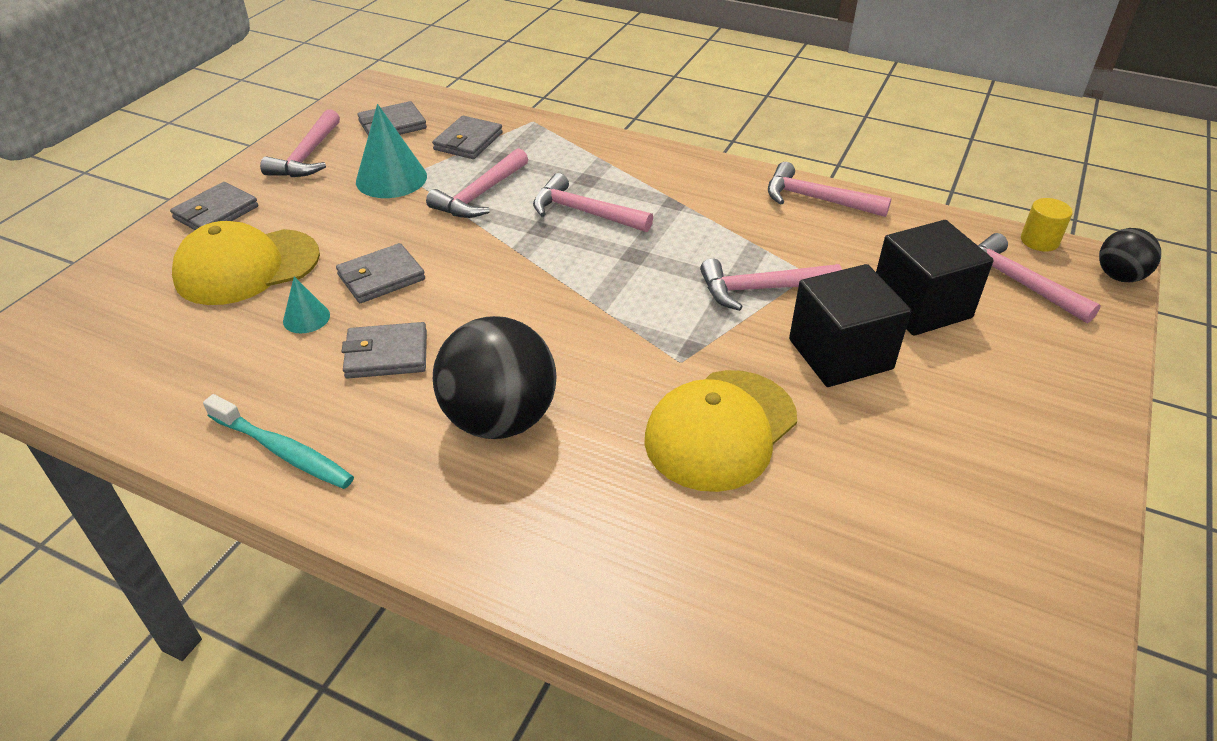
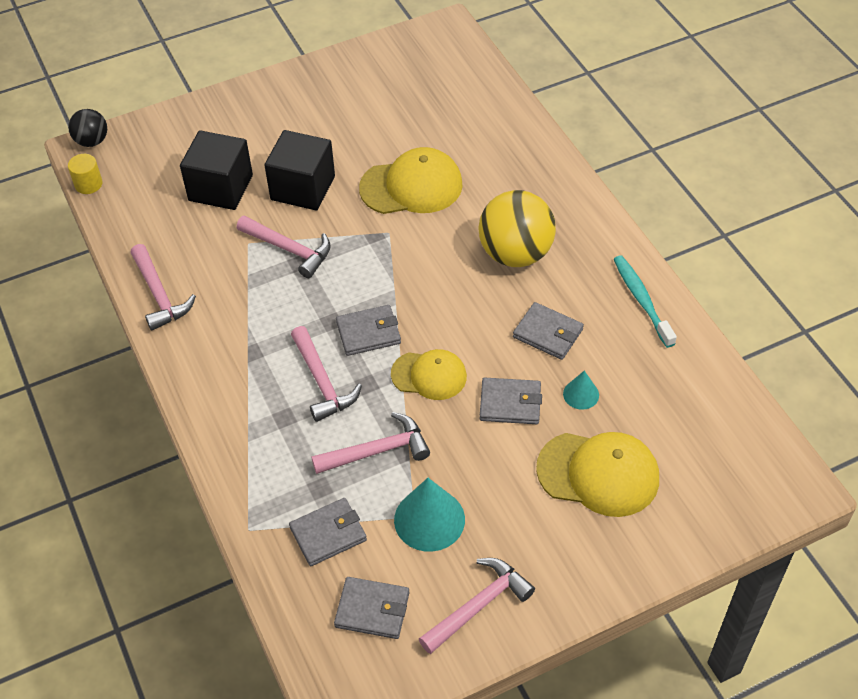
camera: 140 degrees left, 10 degrees up
(216, 212) = (595, 563): grey wallet -> grey wallet (368, 332)
(487, 261) = (429, 375): none -> yellow cap
(500, 419) = (515, 254): black ball -> yellow ball
(1017, 282) = (148, 169): pink hammer -> none

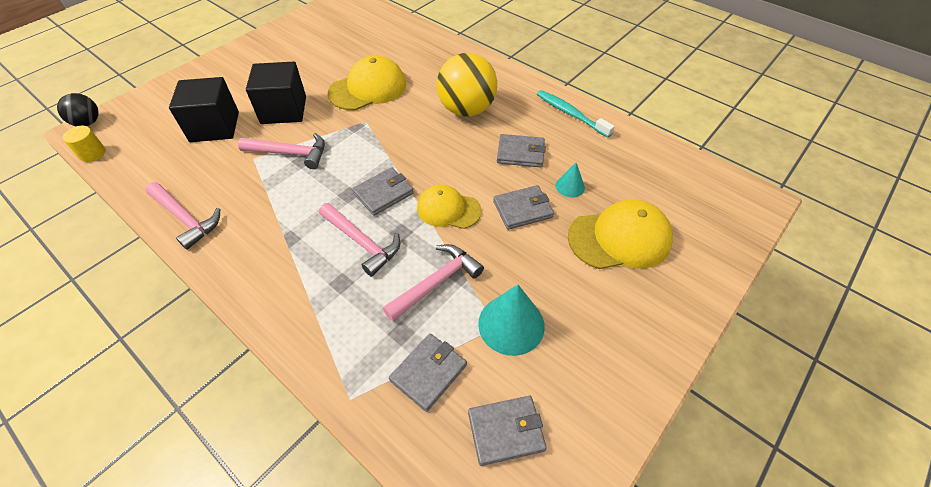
camera: 25 degrees left, 0 degrees up
(429, 375) = (448, 209): yellow cap -> yellow cap turned 150 degrees counterclockwise
(478, 605) = (596, 385): pink hammer -> none

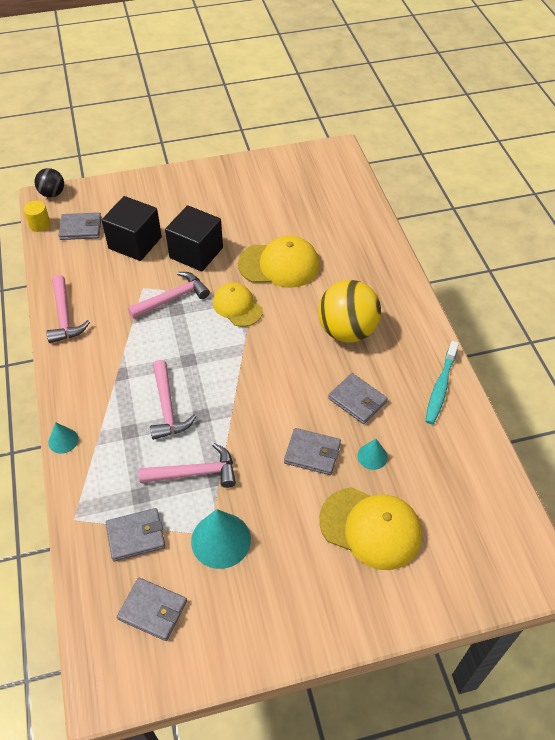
camera: 35 degrees right, 0 degrees up
(275, 331) = (63, 440): none -> turquoise cone
(290, 153) = (172, 298): pink hammer -> pink hammer turned 75 degrees counterclockwise
(383, 193) = (214, 374): grey wallet -> grey wallet (81, 228)
(448, 209) = (253, 418): yellow cap -> yellow cap (237, 306)
(571, 114) = (440, 387): turquoise toothbrush -> turquoise toothbrush turned 150 degrees counterclockwise

